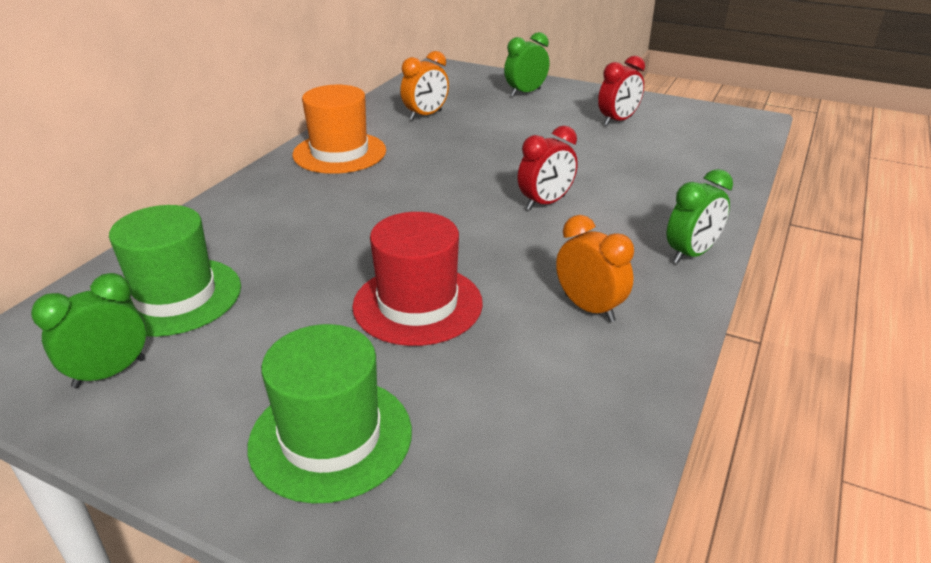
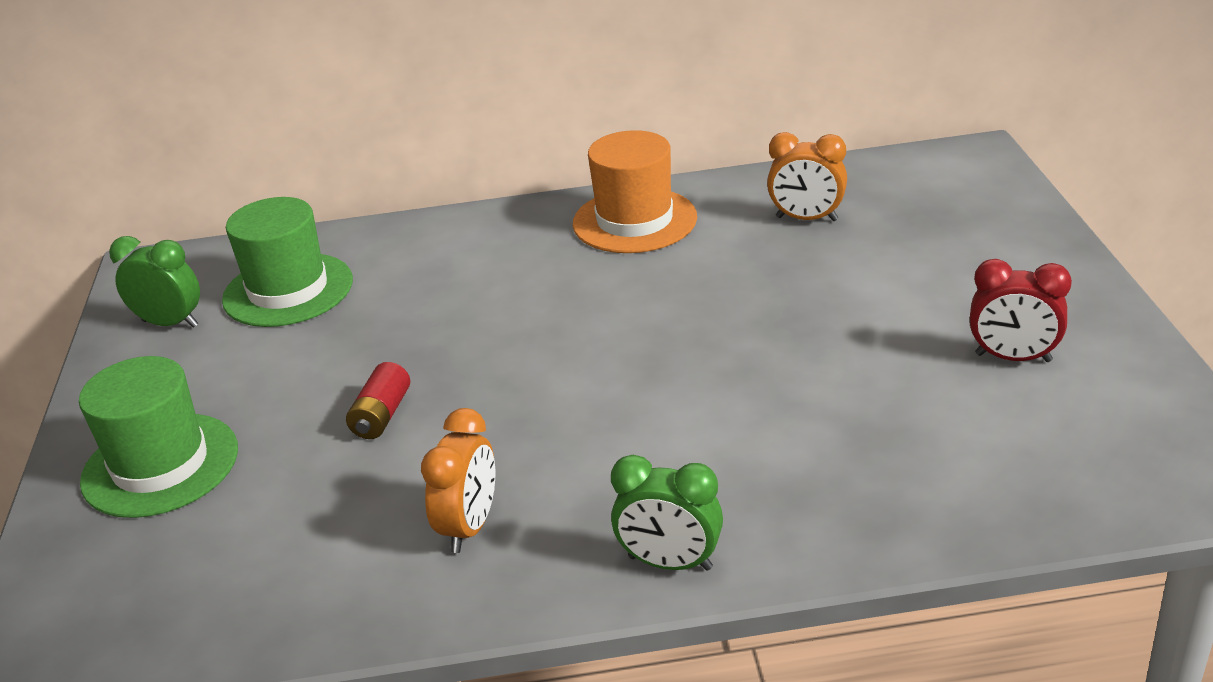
camera: 60 degrees right, 0 degrees up
(417, 304) = (381, 415): red hat -> red battery
(525, 93) = (994, 248): green clock -> none
(545, 203) = (677, 402): red clock -> none

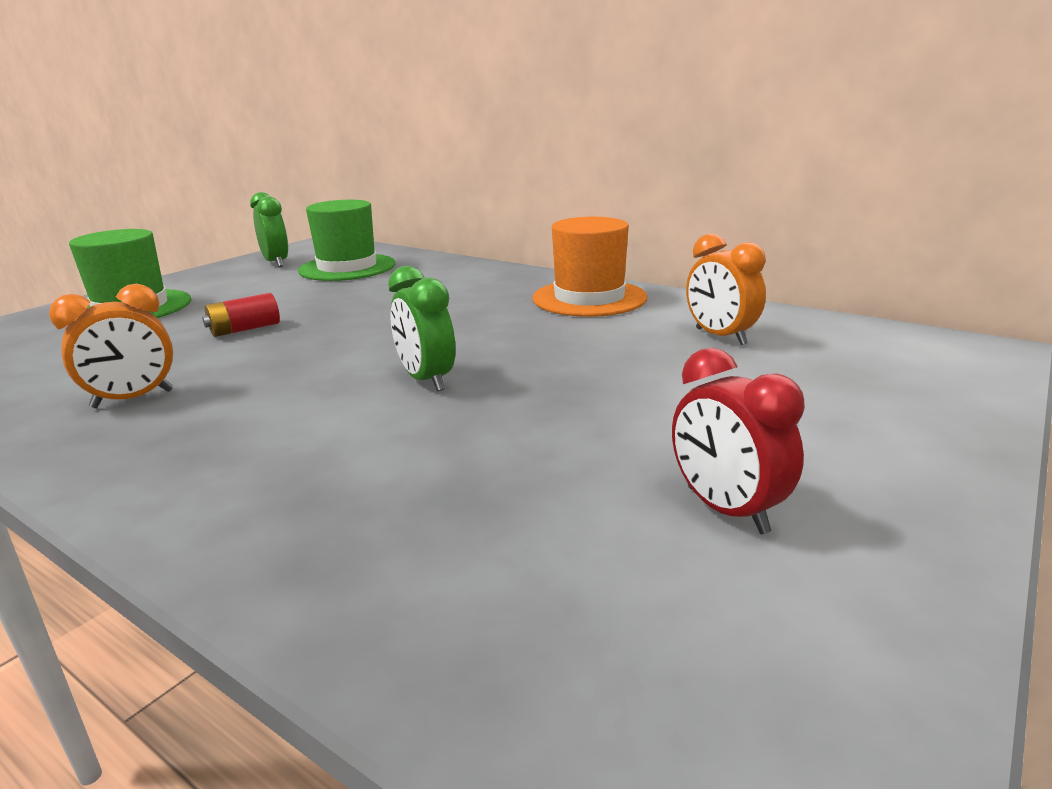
camera: 40 degrees right, 10 degrees down
(670, 563) = (141, 488): green clock -> green clock (426, 380)

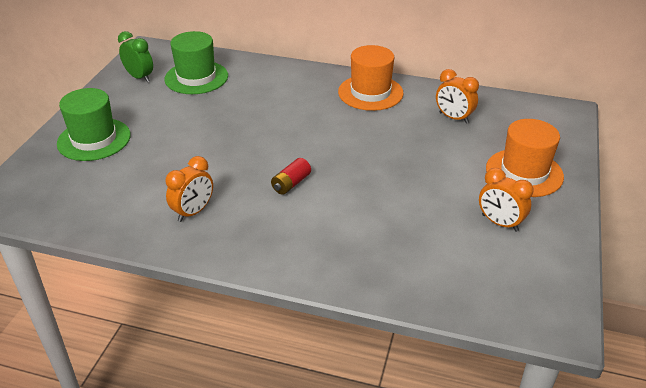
camera: 20 degrees left, 15 degrees up
(245, 329) = (193, 149): red battery -> red battery (291, 183)
(426, 380) = (332, 173): green clock -> none
(726, 510) = (499, 223): red clock -> orange clock
(837, 427) = (524, 172): none -> orange hat

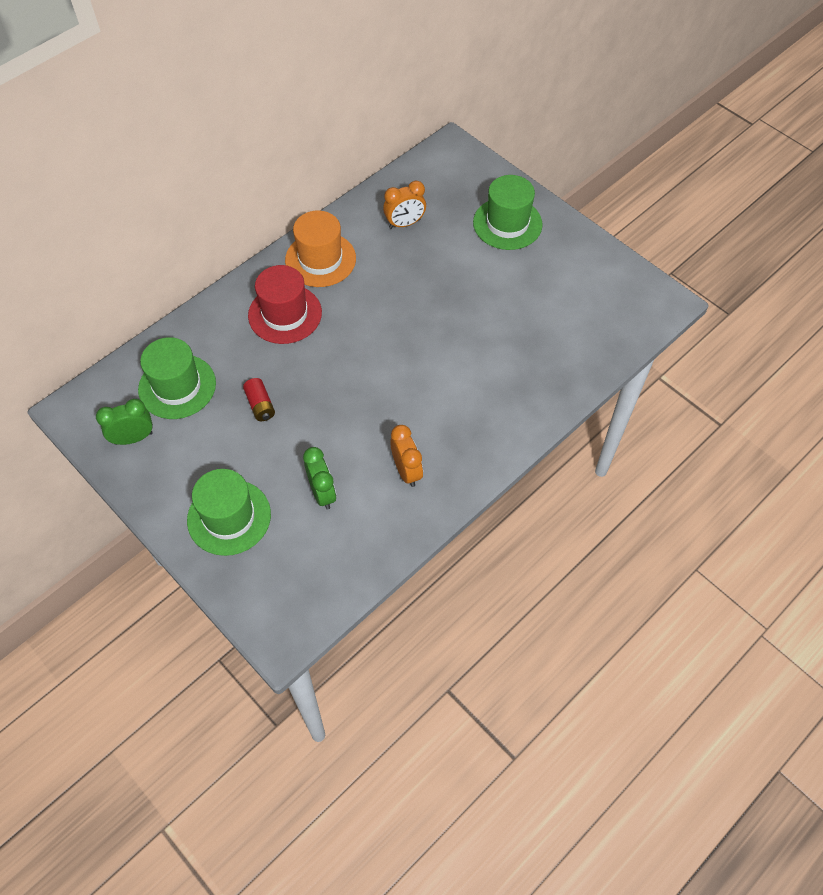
camera: 60 degrees left, 20 degrees up
(142, 175) = (322, 493): none -> green clock
(291, 183) = (415, 383): red battery -> red battery (260, 405)
(301, 96) = (285, 314): none -> red hat
(499, 223) = (553, 274): orange clock -> none
(524, 172) = (507, 223): orange hat -> green hat

